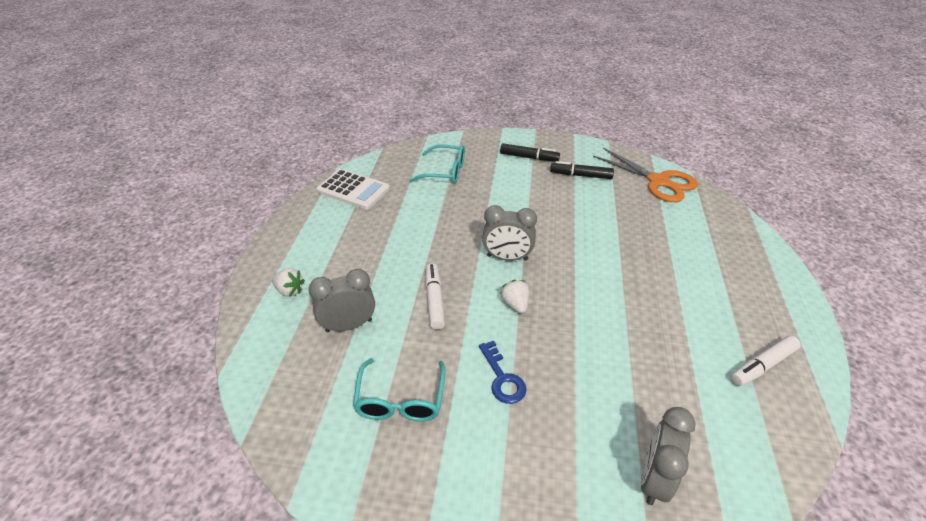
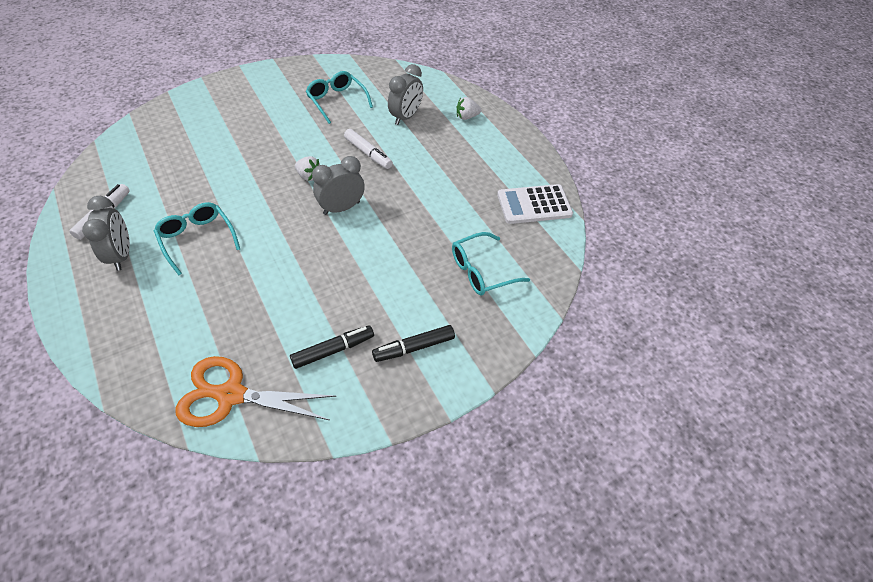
camera: 140 degrees right, 10 degrees up
(502, 378) = (286, 133): blue key -> none
(654, 478) = (175, 127): grey clock -> grey clock (121, 255)
(658, 291) = (197, 239): none -> turquoise glasses

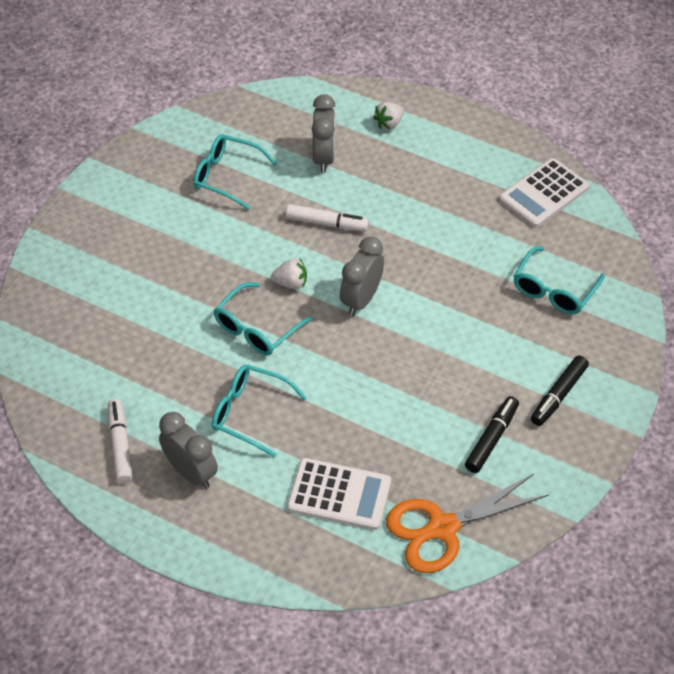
camera: 30 degrees left, 0 degrees up
(190, 326) = (339, 495): none -> white calculator
(258, 191) = (256, 329): none -> turquoise glasses

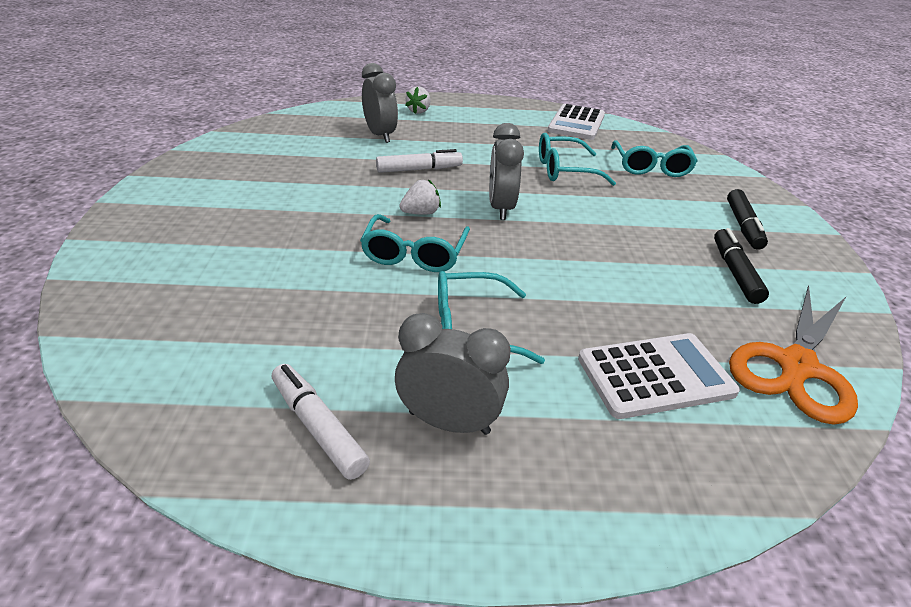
camera: 30 degrees left, 15 degrees down
(227, 176) = (295, 160): turquoise glasses -> turquoise glasses (564, 170)

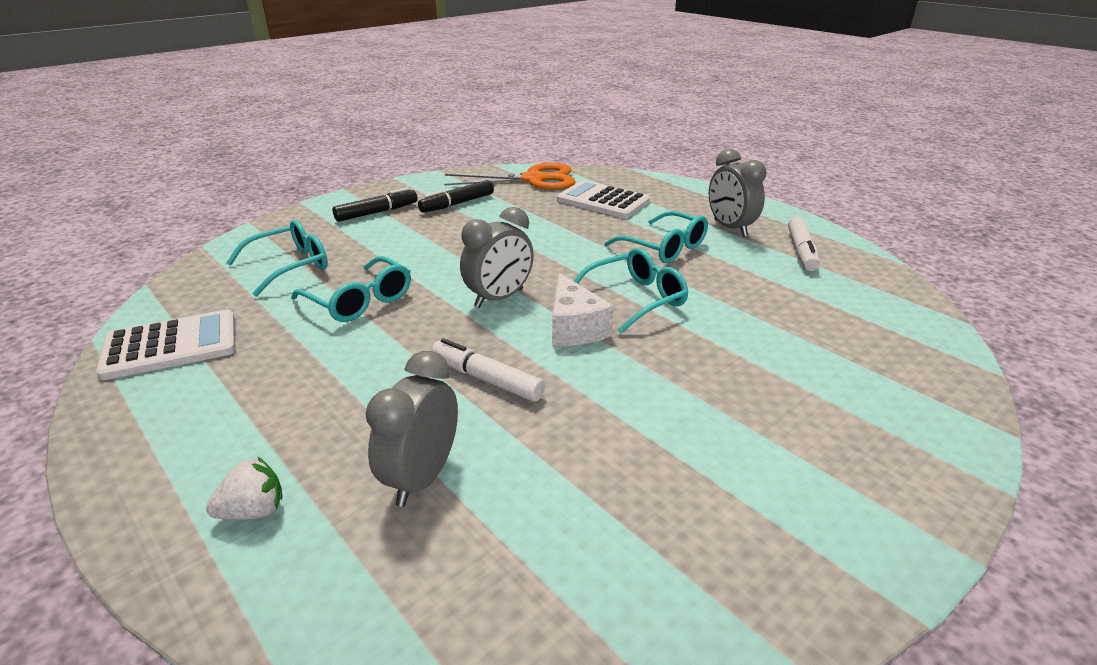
camera: 130 degrees left, 5 degrees down
(421, 213) = (574, 328): white strawberry -> white cheese

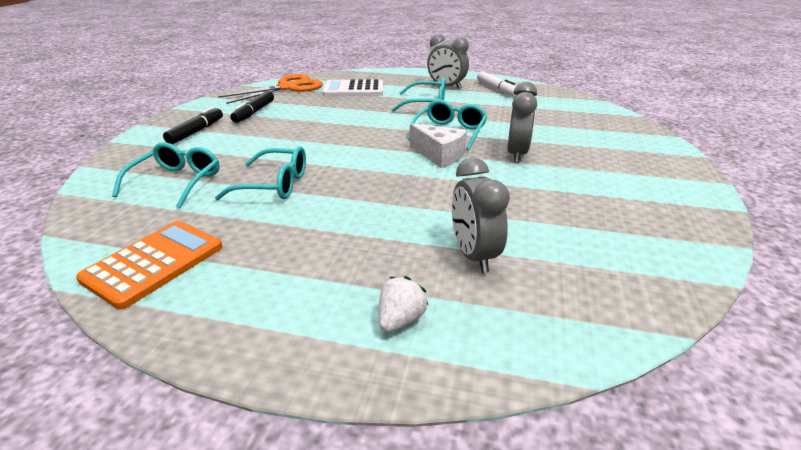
camera: 35 degrees left, 0 degrees up
(171, 346) = (154, 263): white calculator -> orange calculator
(486, 379) = (430, 196): white marker -> none
(499, 298) = (370, 155): grey clock -> grey clock (516, 154)

